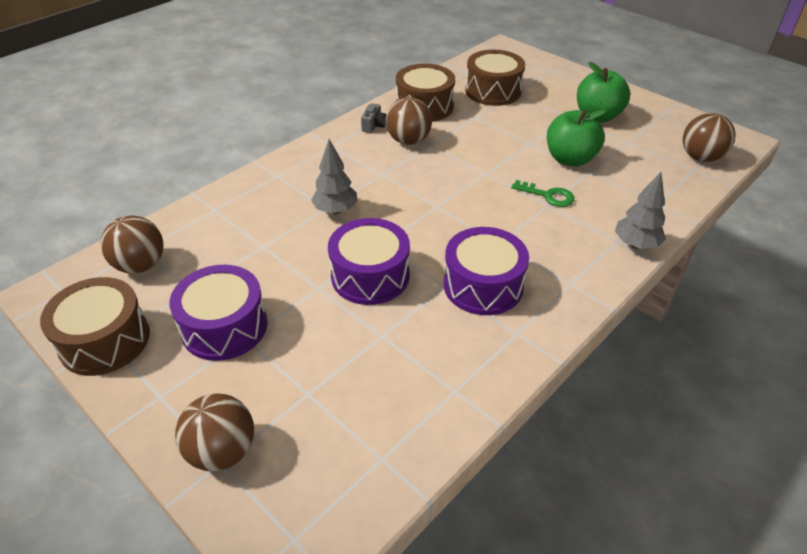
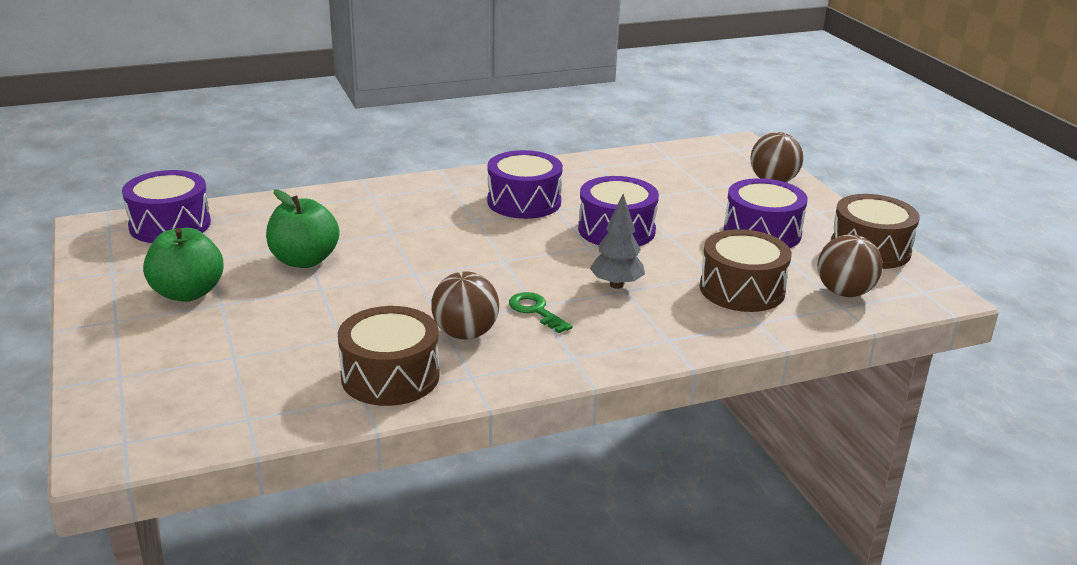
camera: 155 degrees left, 15 degrees down
(374, 126) = (492, 368): grey camera -> none
(493, 91) = (259, 370): brown drum -> brown drum (742, 289)
(548, 195) = (380, 238): green key -> green key (536, 311)
(635, 244) = (361, 190): grey tree -> none
(700, 157) = (170, 225): brown ball -> purple drum

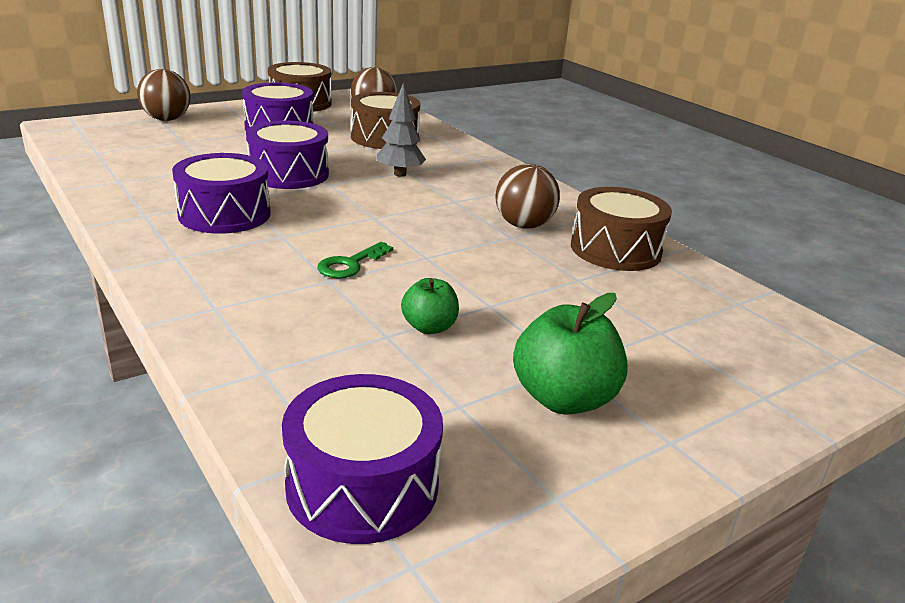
camera: 105 degrees left, 0 degrees up
(304, 260) = (429, 327): green apple -> green apple, size x0.59
(536, 311) = (464, 201): green key -> green key (350, 264)

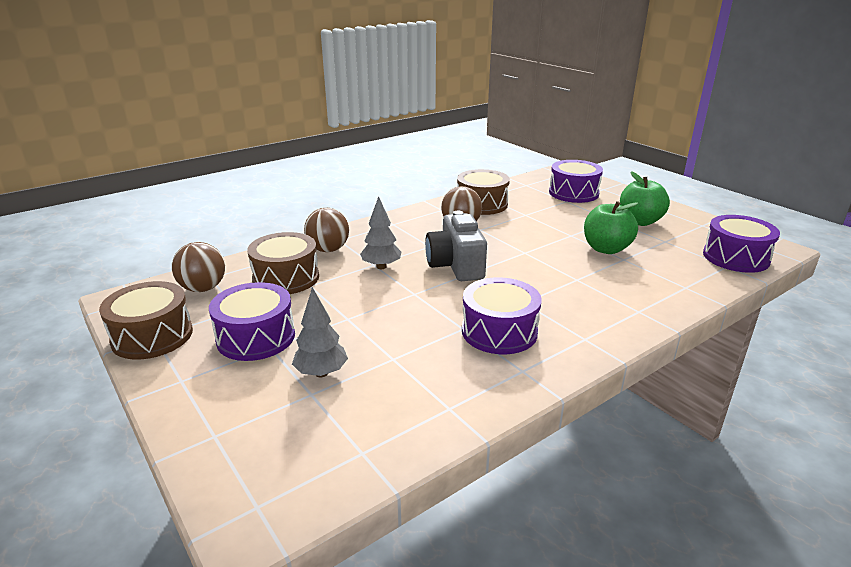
camera: 90 degrees left, 0 degrees up
(167, 119) = (219, 427): brown ball -> brown ball (328, 249)
(209, 145) = (321, 373): none -> grey tree
(289, 174) = (397, 314): purple drum -> purple drum (573, 193)
(350, 264) = (551, 274): green key -> none
(393, 210) = (456, 265): none -> grey camera
(429, 327) = (606, 249): green apple -> green apple, size x1.69

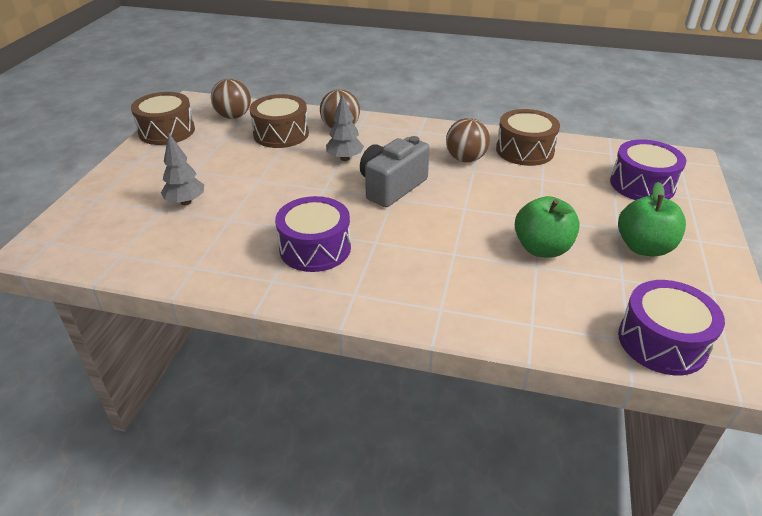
camera: 50 degrees right, 10 degrees up
(256, 337) = (200, 161): purple drum -> none

